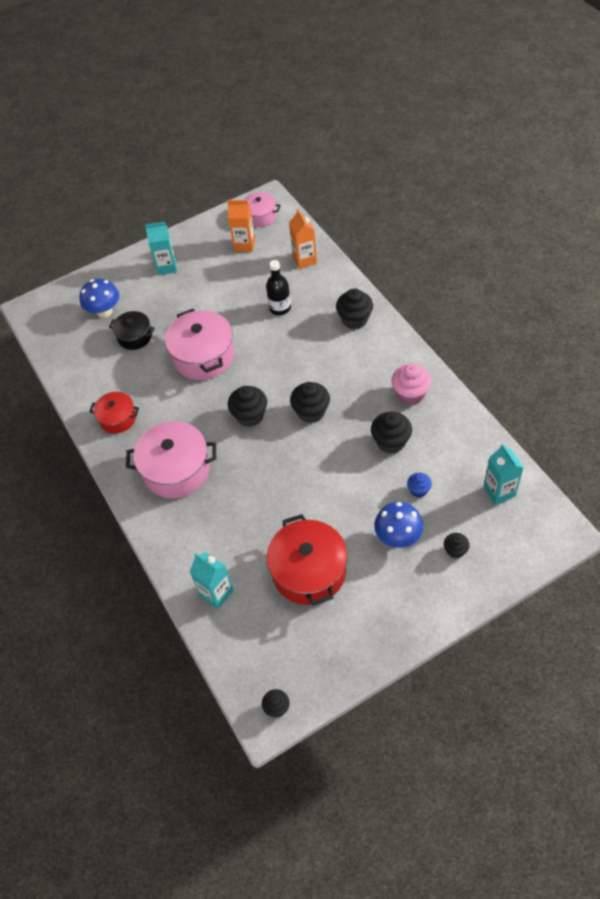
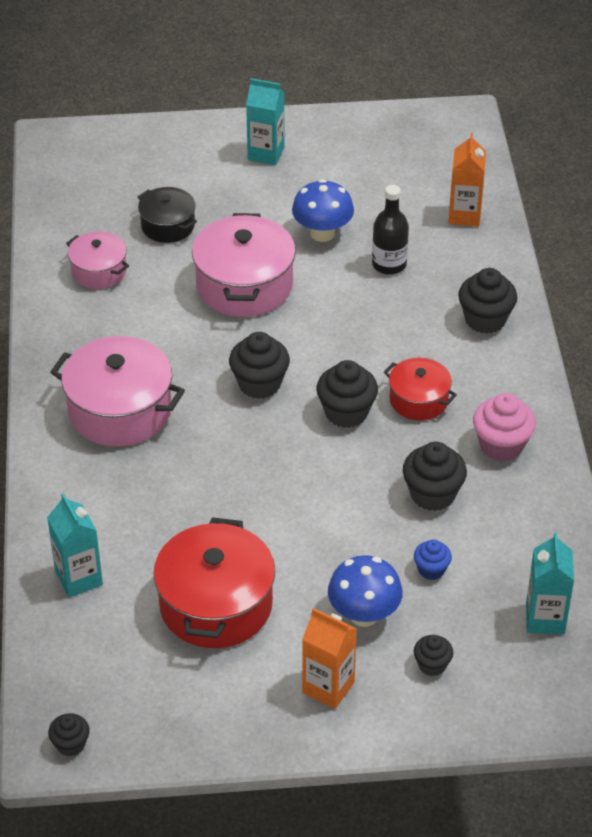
camera: 20 degrees right, 10 degrees down
(104, 311) = (147, 179): blue mushroom -> blue mushroom (322, 233)
(118, 418) = (83, 318): red pot -> red pot (418, 400)
(244, 244) = (392, 164): orange carton -> orange carton (328, 687)
(260, 216) = (438, 135): pink pot -> pink pot (99, 271)

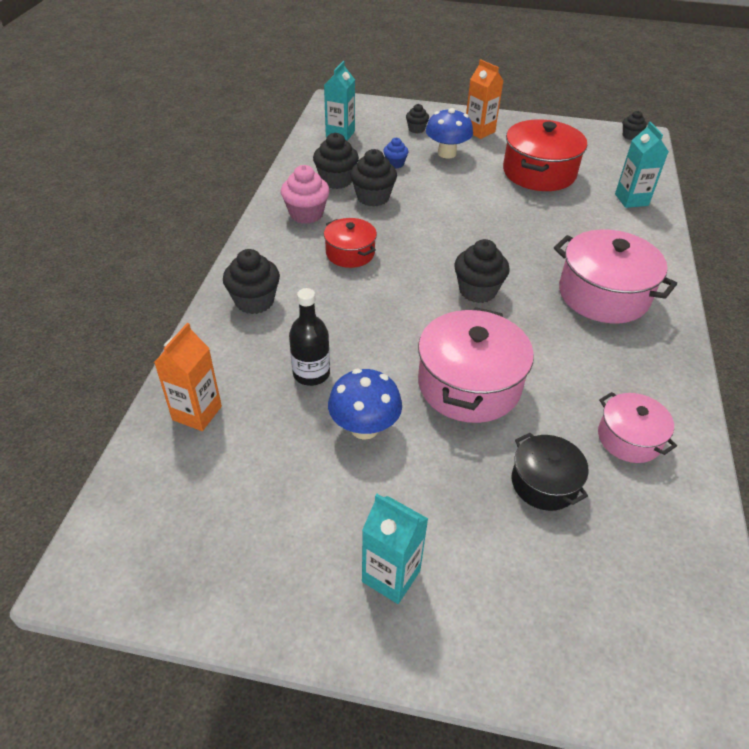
camera: 165 degrees left, 0 degrees up
(346, 412) = (412, 256): black cupcake -> black cupcake (336, 180)

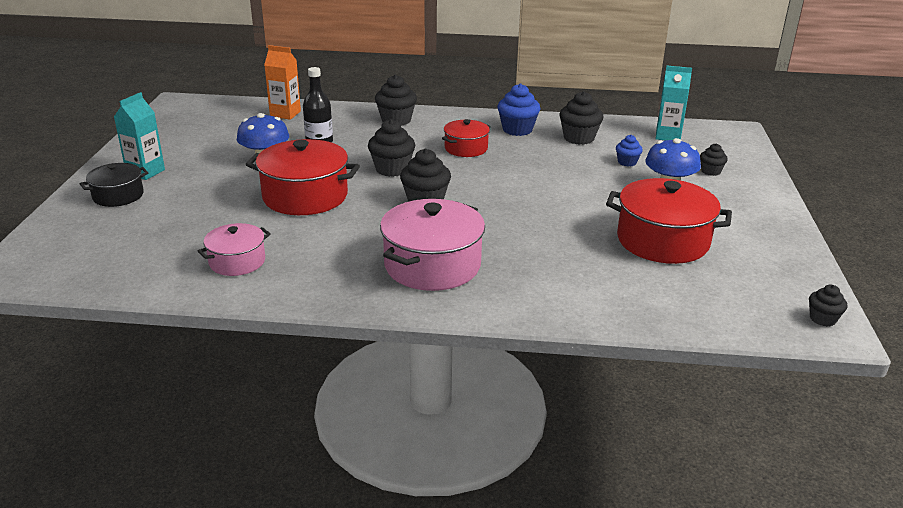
camera: 85 degrees right, 15 degrees down
(306, 214) = (517, 130): pink cupcake -> blue cupcake
(373, 197) = (558, 154): black cupcake -> black cupcake (392, 169)
(469, 385) = (305, 196): pink pot -> red pot
(479, 131) = (737, 206): orange carton -> none
(544, 483) = (201, 222): black pot -> black pot (118, 196)
(631, 200) = (635, 301): turquoise carton -> none

